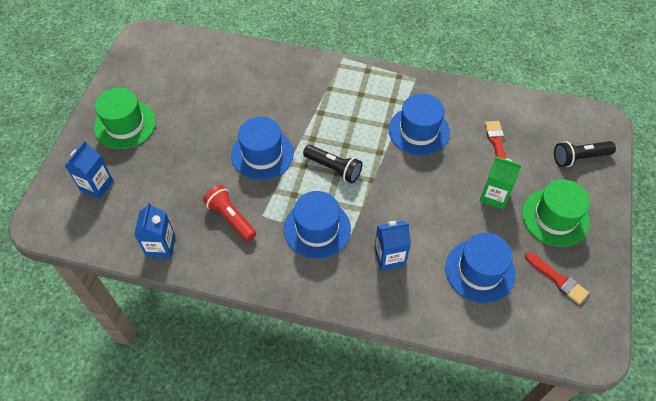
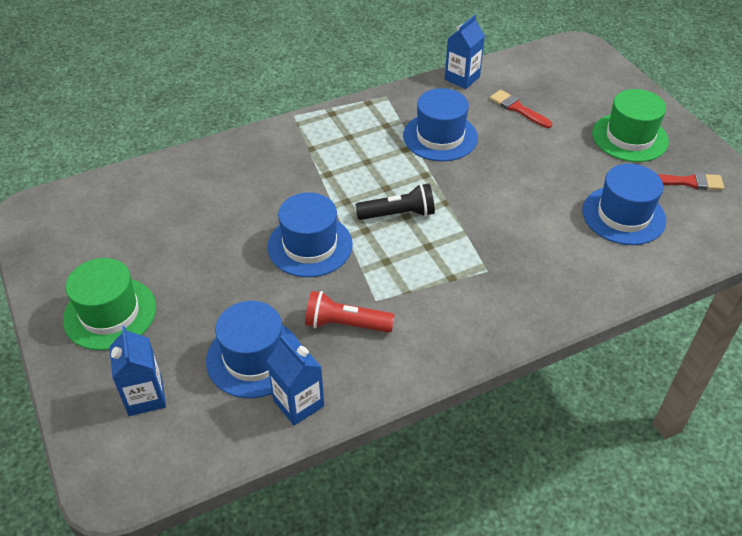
camera: 40 degrees left, 10 degrees down
(317, 229) = (445, 276): blue hat -> blue hat (254, 358)
(389, 257) = (538, 255): blue carton -> blue carton (462, 78)
(494, 196) = (564, 150): green carton -> none
(579, 158) = (594, 83): black flashlight -> none

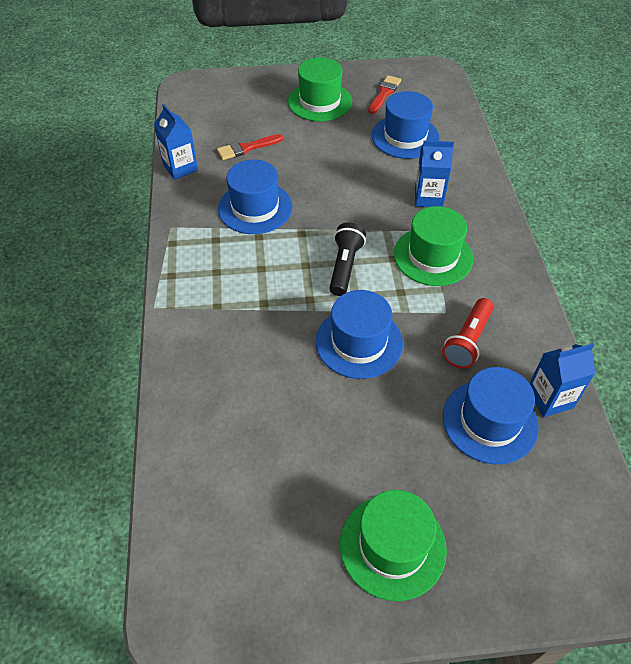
camera: 70 degrees left, 5 degrees up
(145, 397) = (517, 527): blue carton -> blue carton (428, 198)
(448, 275) = (433, 256): none -> green hat

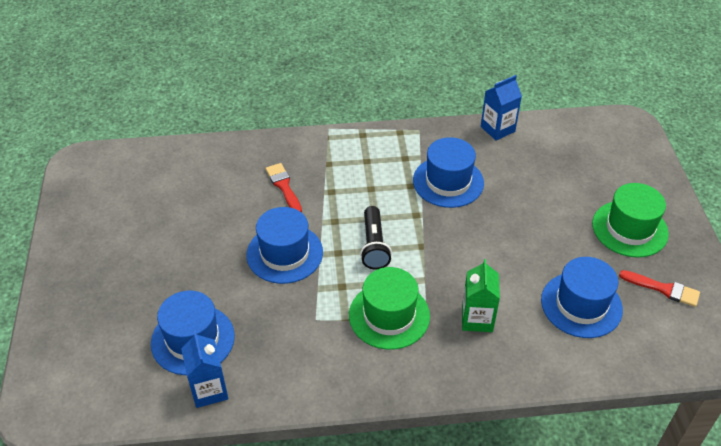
camera: 90 degrees right, 5 degrees down
(246, 148) = (535, 172): red brush -> red brush (284, 186)
(345, 266) = (374, 246): black flashlight -> black flashlight turned 75 degrees clockwise
(392, 546) = (101, 267): green hat -> none
(428, 198) = (477, 319): blue carton -> green carton
(467, 341) = (280, 333): red flashlight -> none

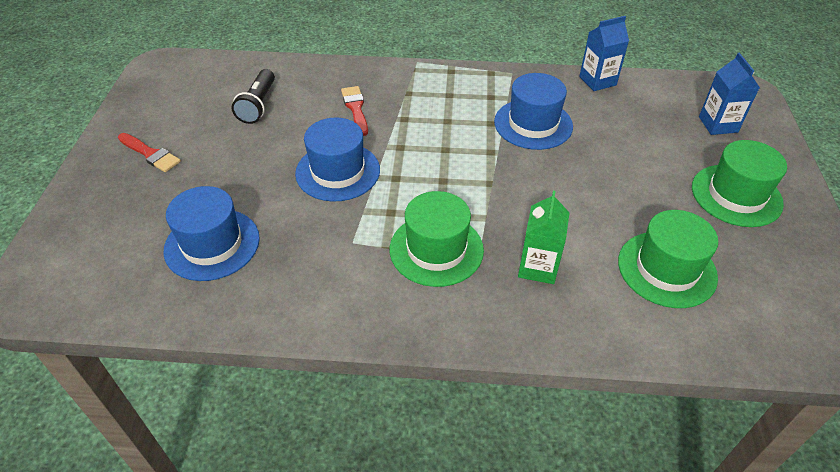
camera: 10 degrees right, 0 degrees up
(209, 390) = (212, 300): blue carton -> blue carton (718, 124)
(374, 246) = (437, 176): black flashlight -> black flashlight (258, 105)
(581, 305) = (666, 269): blue hat -> green hat
(663, 289) = (771, 265): red brush -> red brush (150, 154)

